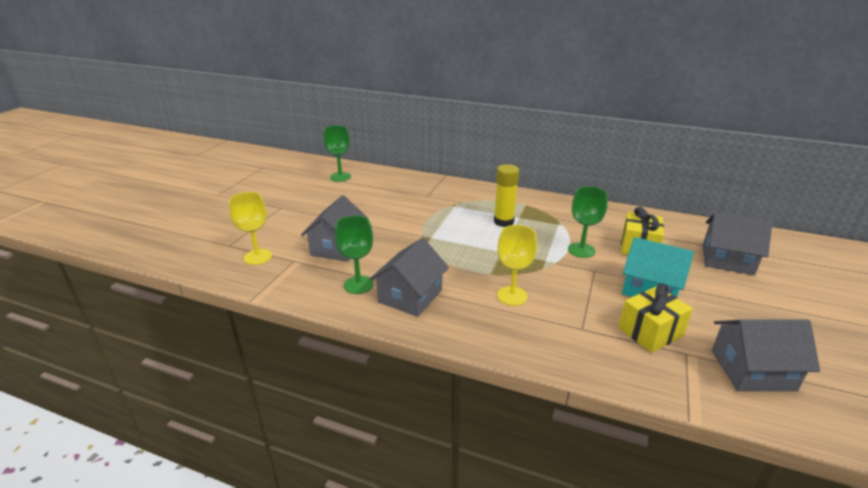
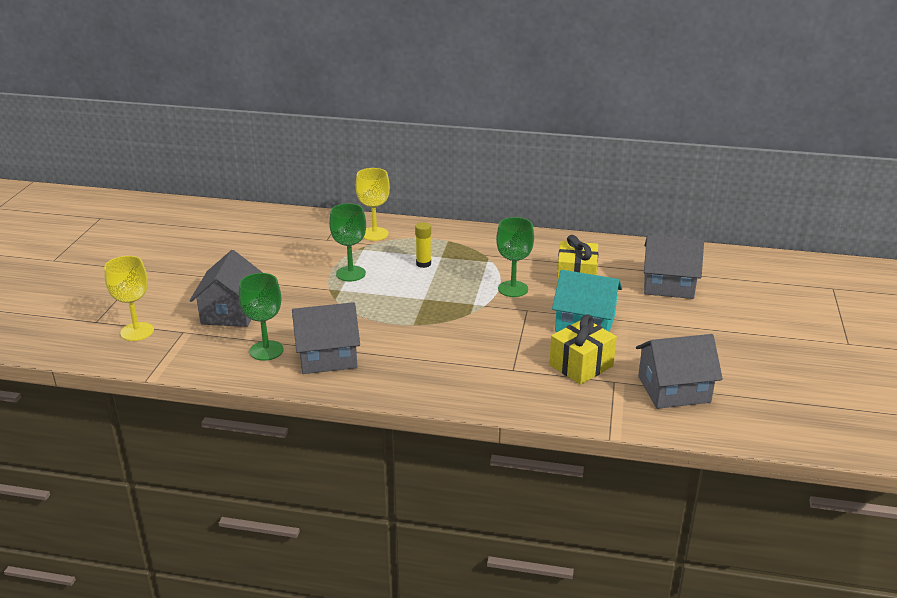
camera: 10 degrees left, 0 degrees up
(340, 177) = (210, 223): green goblet -> green goblet (350, 273)
(410, 296) = (327, 356): grey house -> grey house turned 60 degrees clockwise
(503, 222) = (423, 264): yellow glue stick -> yellow glue stick, size x0.63
(512, 296) = (439, 345): yellow goblet -> yellow goblet (374, 234)

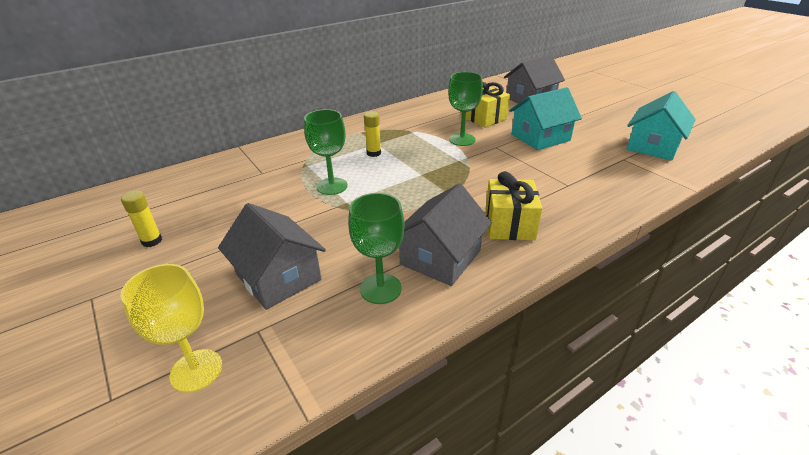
camera: 45 degrees left, 5 degrees up
(207, 253) = (152, 241): none -> yellow glue stick
(374, 234) = (296, 151): yellow goblet -> none
(581, 365) = (591, 160): yellow gift -> yellow gift (509, 224)
(674, 389) = (653, 146): grey house -> turquoise house

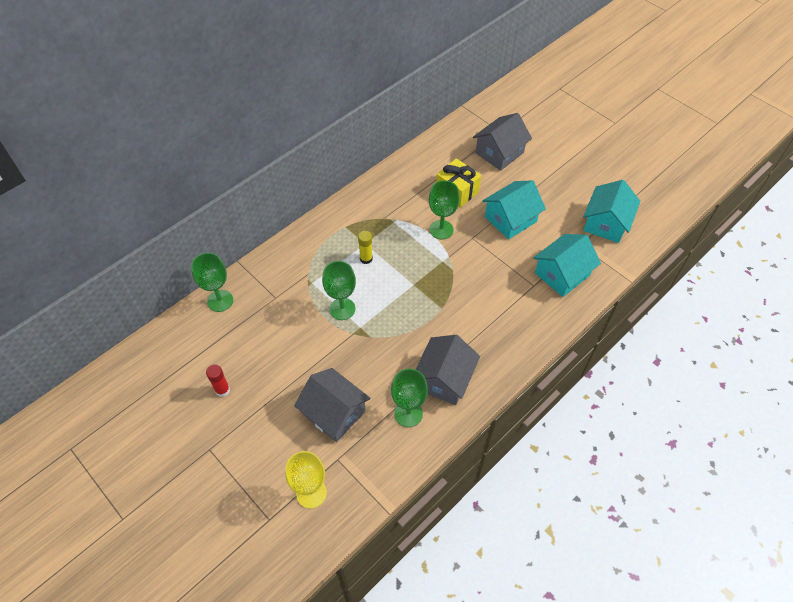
camera: 10 degrees left, 20 degrees up
(152, 241) = (222, 390): yellow glue stick -> red glue stick
(202, 171) = (220, 301): none -> green goblet
(509, 224) = (490, 338): yellow gift -> none
(603, 179) = (562, 274): none -> turquoise house

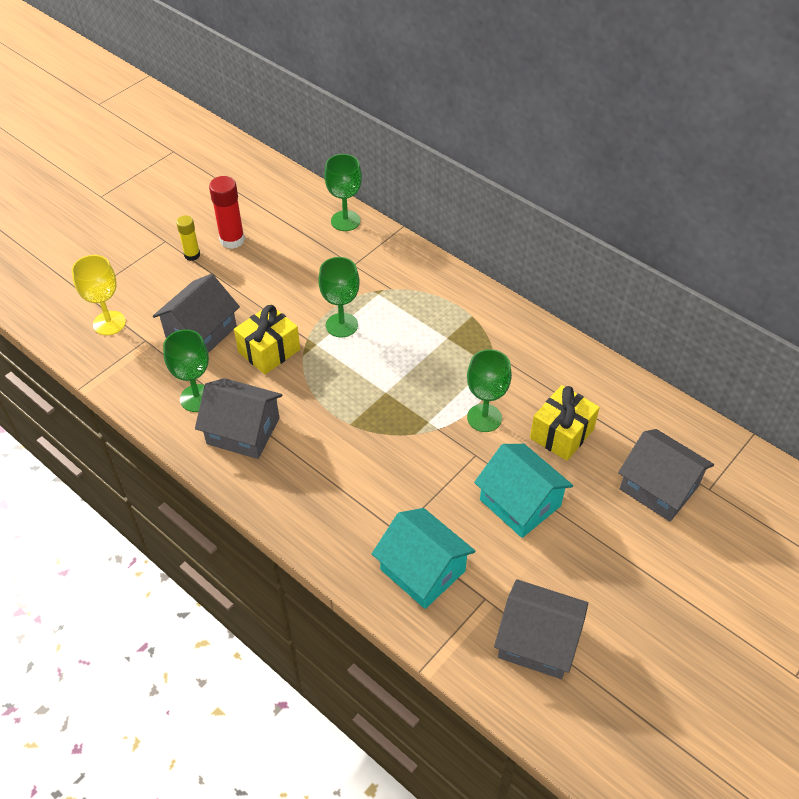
camera: 85 degrees right, 5 degrees down
(222, 390) = (232, 240): red glue stick -> red glue stick, size x1.58
(363, 360) = (269, 351): none -> yellow gift
(366, 259) = (421, 341): yellow glue stick -> yellow glue stick (192, 255)
(606, 223) = (537, 641): turquoise house -> grey house

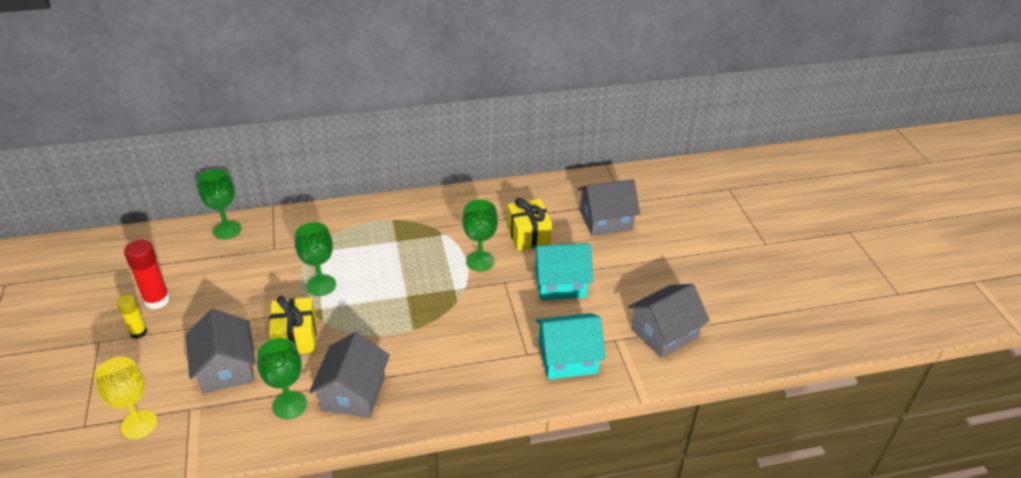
camera: 55 degrees left, 10 degrees down
(243, 431) = (353, 393): grey house -> grey house turned 45 degrees counterclockwise

